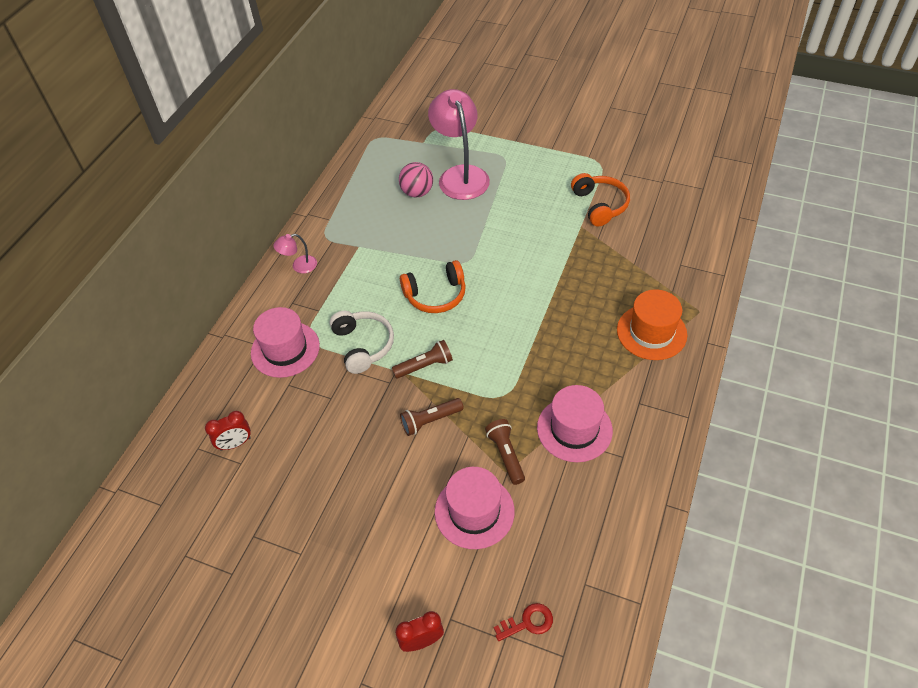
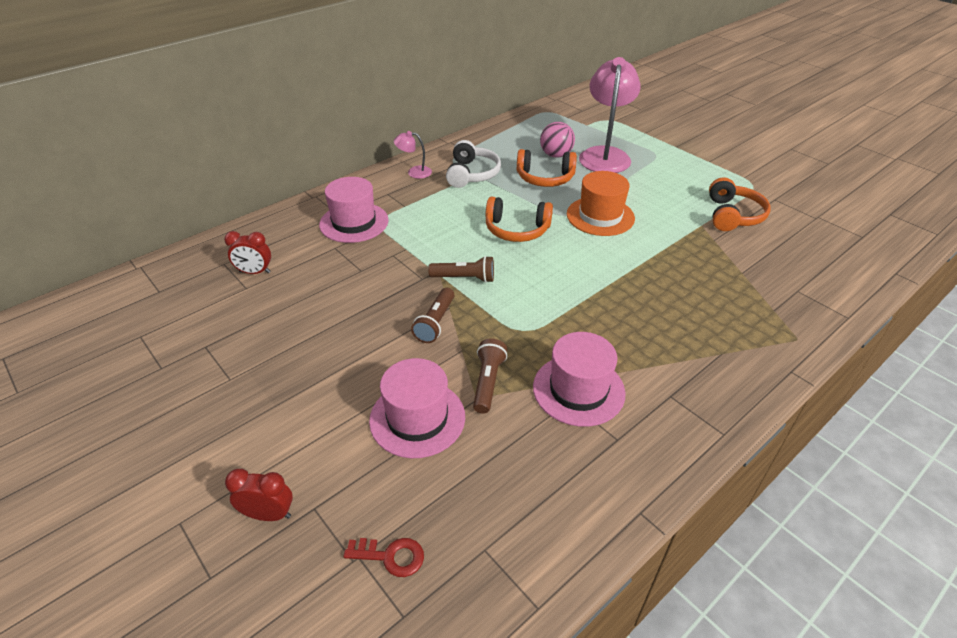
camera: 25 degrees right, 10 degrees down
(363, 345) = (421, 243): white headphones -> white headphones (472, 174)
(424, 225) = (545, 178): none -> orange headphones
(430, 420) = (435, 322): brown flashlight -> brown flashlight turned 75 degrees counterclockwise
(651, 332) = (726, 337): orange hat -> orange hat (600, 216)

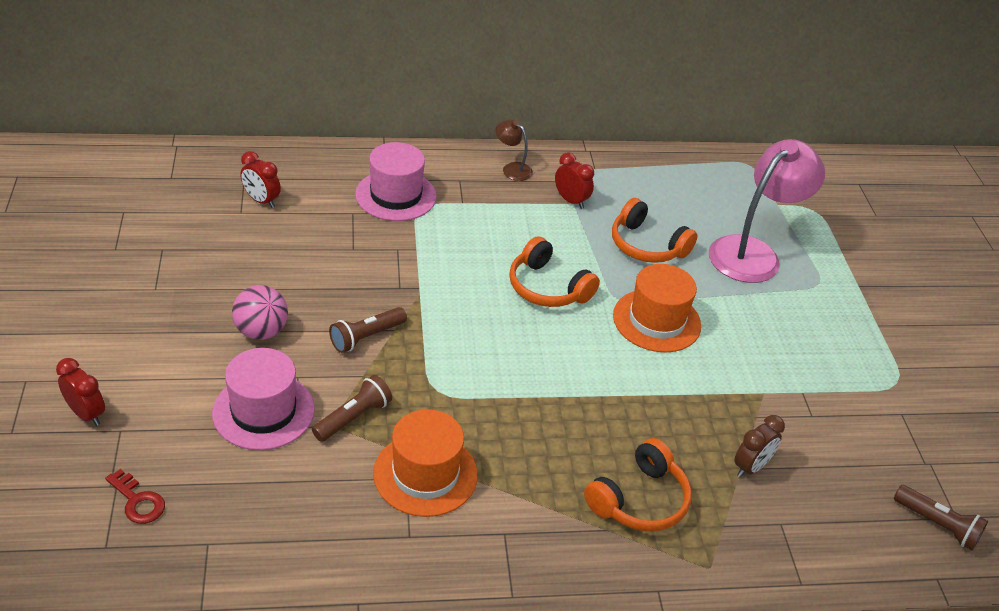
camera: 30 degrees right, 0 degrees up
(414, 172) = (512, 168): pink lamp -> brown lamp
(464, 278) = (439, 309): brown flashlight -> brown flashlight (937, 524)
(472, 174) = (571, 201): white headphones -> red clock
(556, 155) = (692, 224): pink ball -> pink ball (261, 331)
(578, 390) = (425, 474): pink hat -> orange hat
(733, 215) = (818, 403): orange headphones -> orange headphones (639, 500)
(745, 269) = (750, 467): none -> brown clock

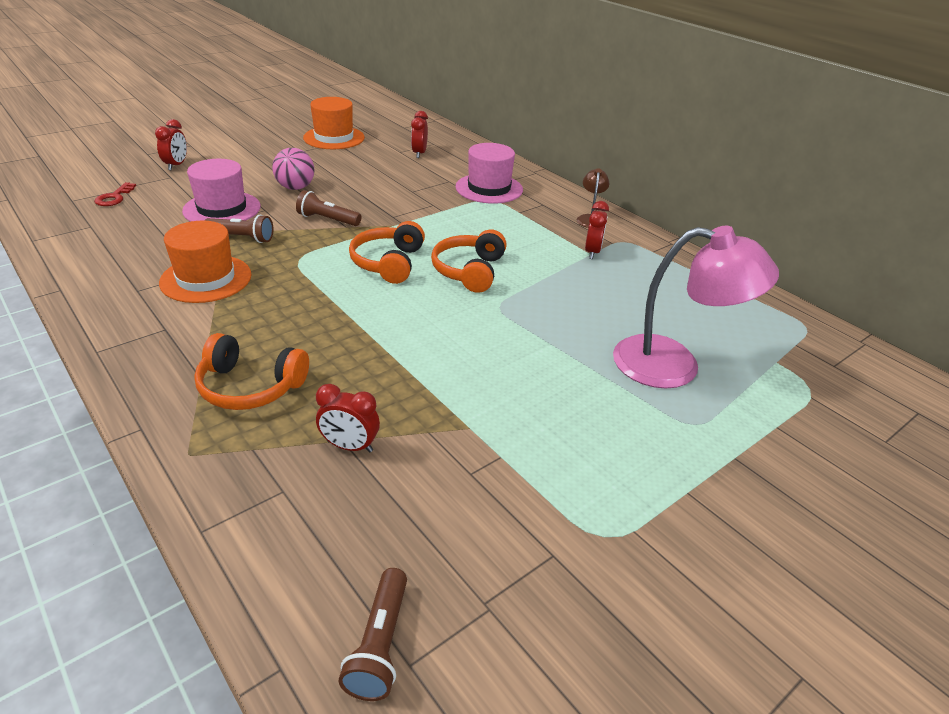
camera: 60 degrees right, 5 degrees down
(646, 245) = (591, 302): orange headphones -> orange headphones (388, 263)
(656, 320) = (496, 334): orange hat -> orange hat (334, 138)
(750, 467) = (349, 446): brown clock -> red clock

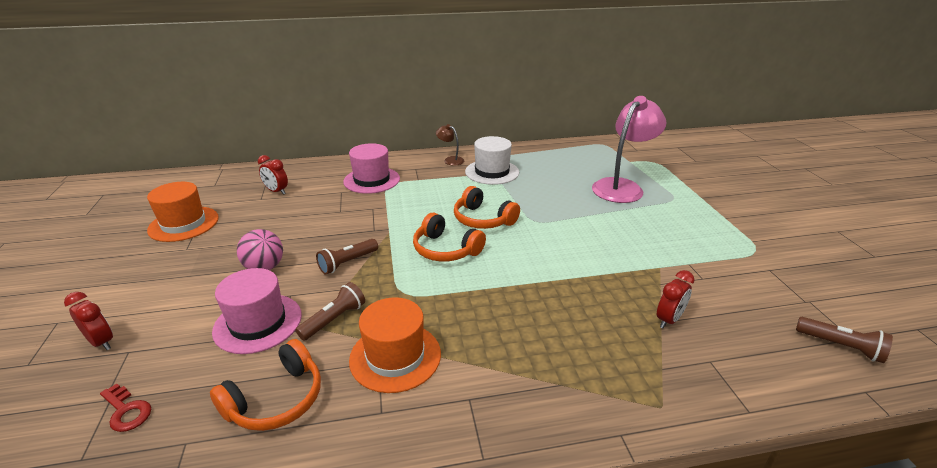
camera: 60 degrees left, 5 degrees down
(250, 386) = (584, 356): orange headphones -> orange headphones (276, 399)
(592, 252) = (492, 172): red clock -> white hat

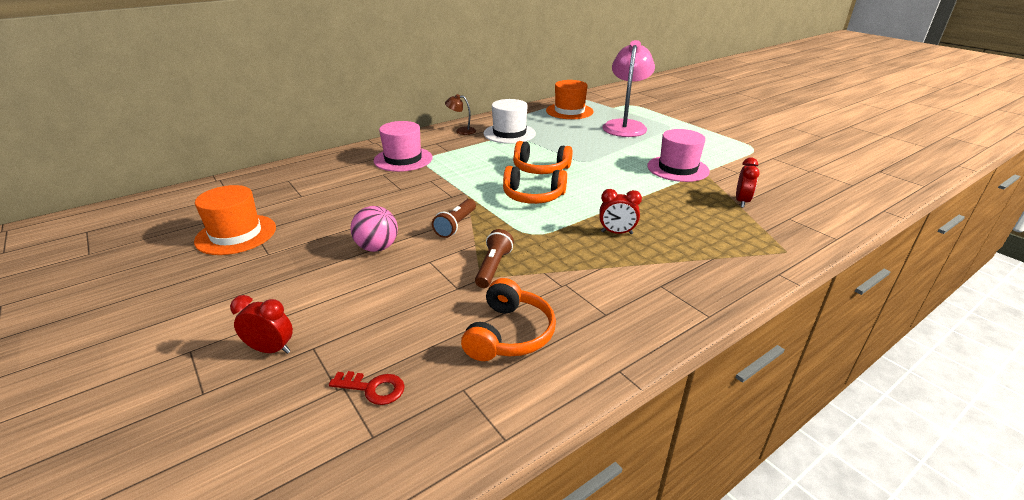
camera: 25 degrees left, 0 degrees up
(258, 323) = (424, 289): pink hat -> pink hat (677, 168)
(276, 191) = (311, 186): red clock -> red clock (617, 233)
(395, 356) = (575, 277): orange hat -> orange hat (569, 111)
(840, 346) = (850, 190): brown flashlight -> none

